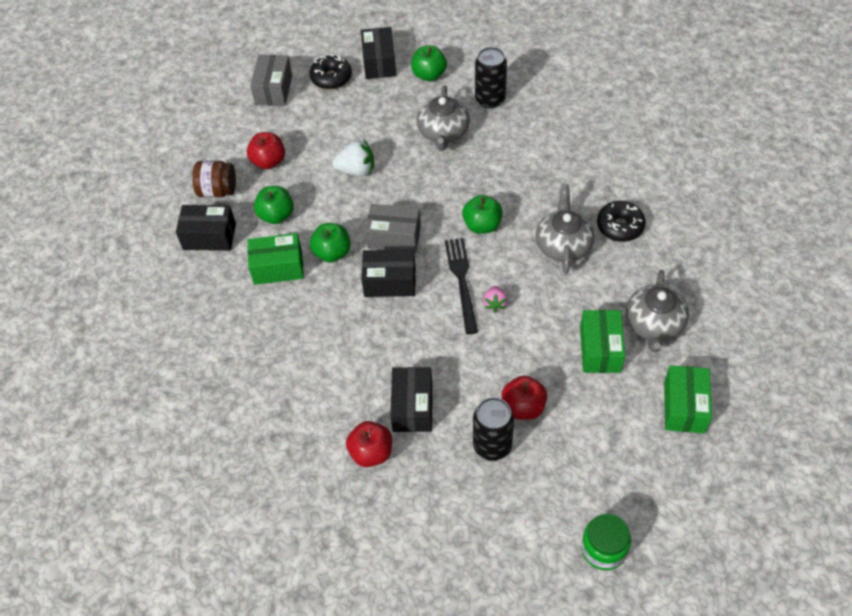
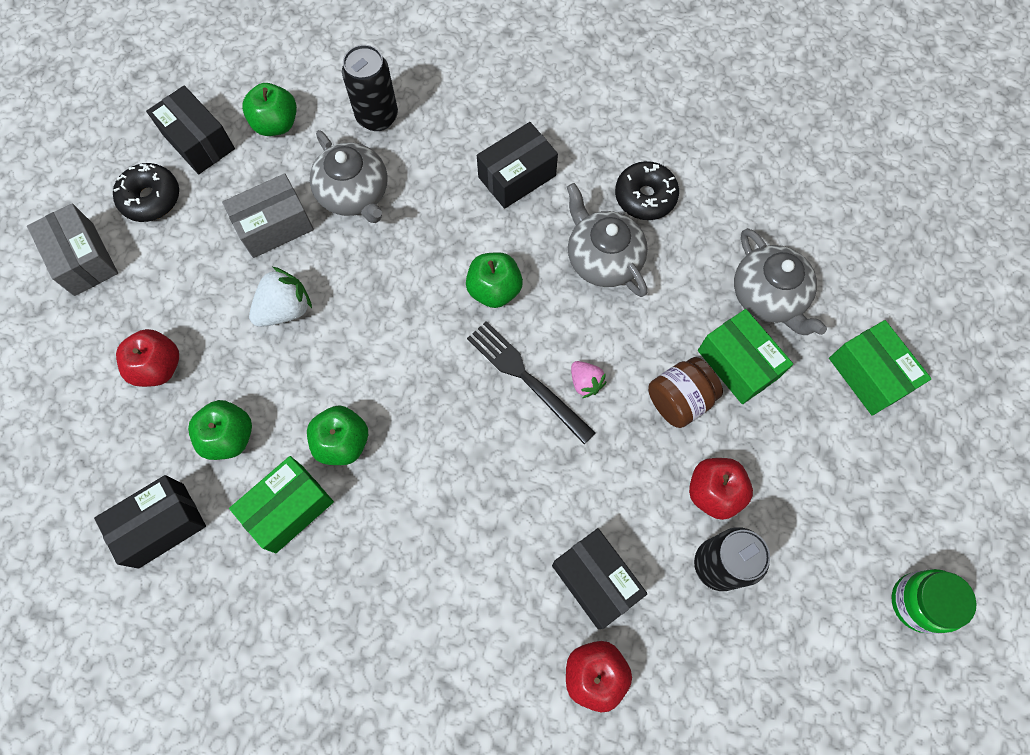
camera: 40 degrees left, 15 degrees up
(217, 190) = (120, 452): brown jar -> brown jar (679, 400)
(390, 282) = (443, 435): black box -> black box (517, 176)
(394, 237) = (403, 372): grey box -> grey box (274, 226)

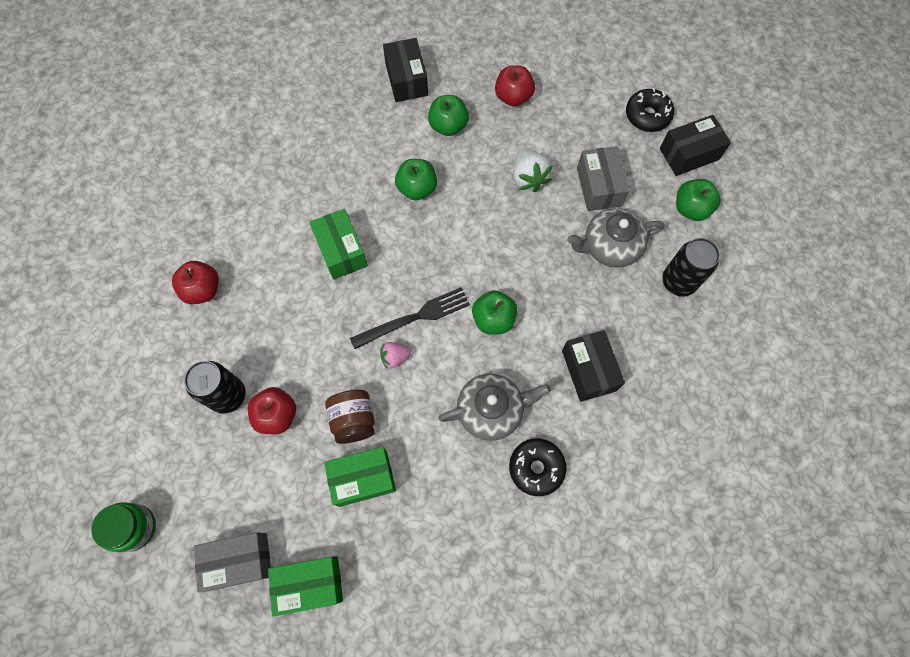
camera: 110 degrees right, 0 degrees up
(83, 259) = (610, 69): grey box -> grey box (239, 561)
(289, 508) = (386, 148): green box -> green box (341, 251)
(595, 581) = (257, 311): black box -> none
(768, 296) = (409, 532): grey teapot -> none

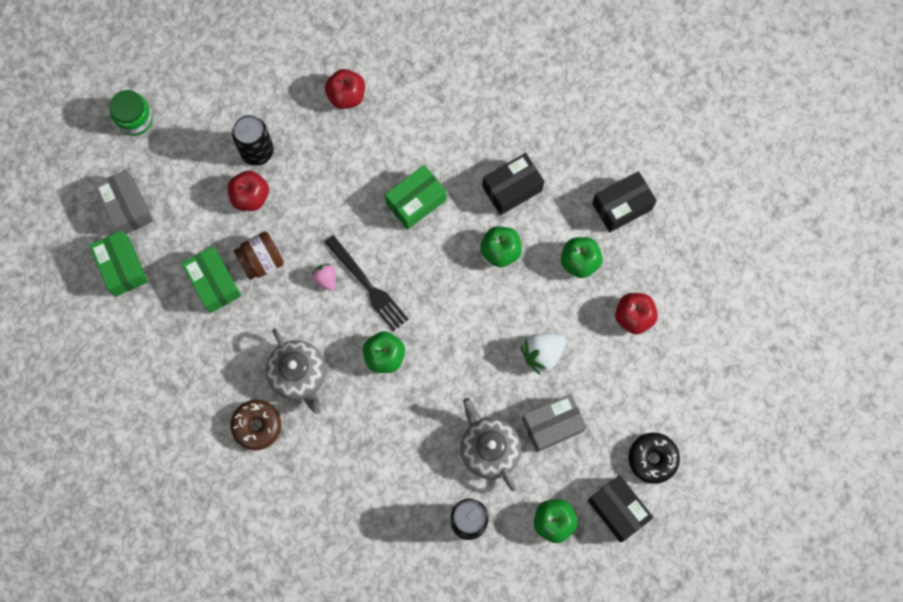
camera: 75 degrees right, 5 degrees up
(536, 468) = (257, 426): black donut -> brown donut
(589, 370) = (357, 453): black box -> black box (512, 189)

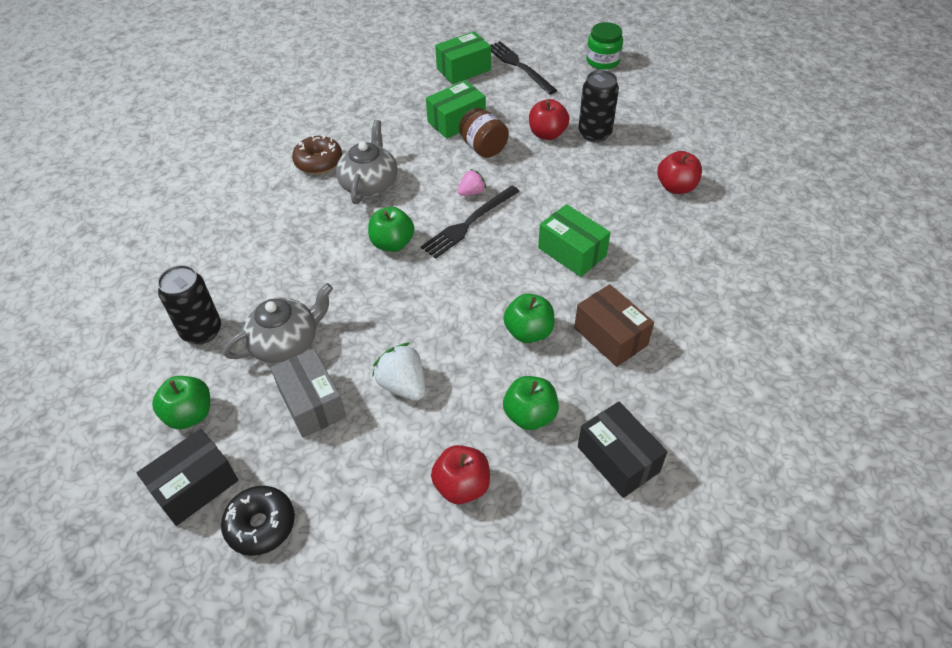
camera: 85 degrees right, 25 degrees down
(127, 207) = (519, 66): grey box -> black fork
(298, 375) = (369, 183): grey teapot -> grey teapot turned 135 degrees clockwise
(512, 189) = (610, 336): black box -> brown box

